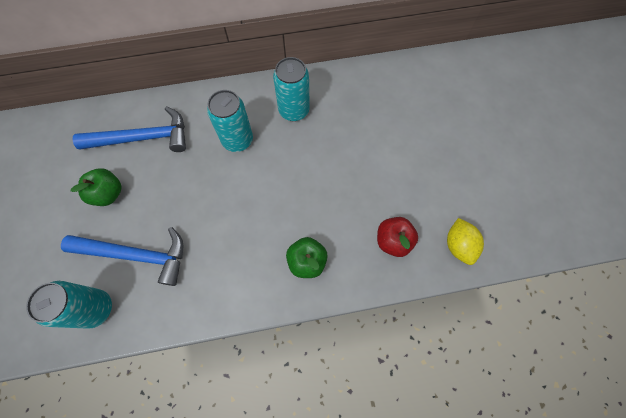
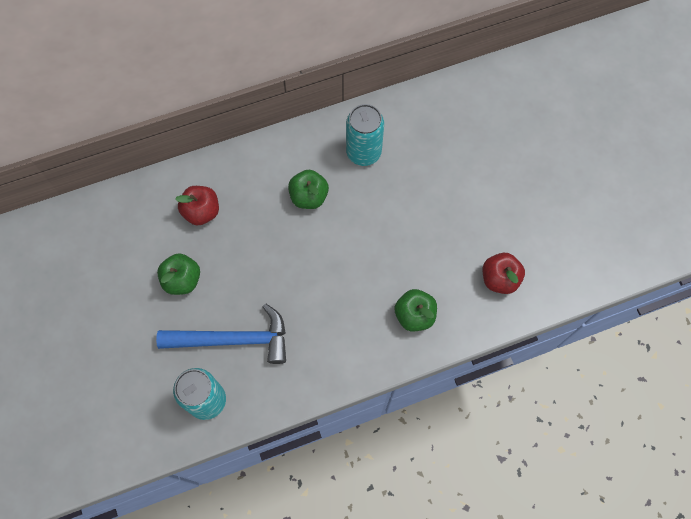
camera: 10 degrees left, 0 degrees up
(143, 138) = (202, 212): blue hammer -> red apple
(237, 140) = (309, 197): turquoise can -> green apple
(458, 245) = (567, 272): yellow lemon -> none

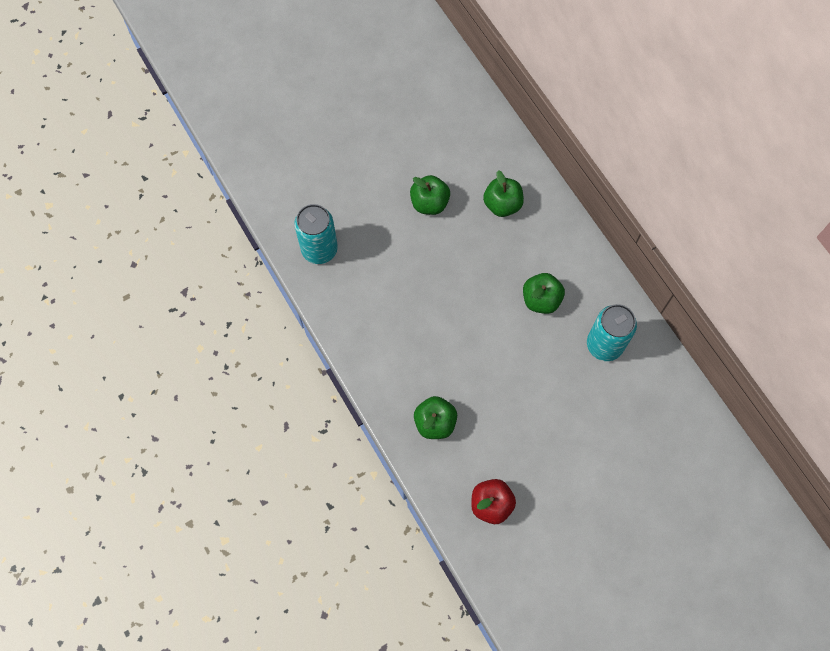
camera: 80 degrees right, 0 degrees up
(202, 212) = (502, 204): red apple -> green apple
(233, 340) = (379, 260): blue hammer -> none

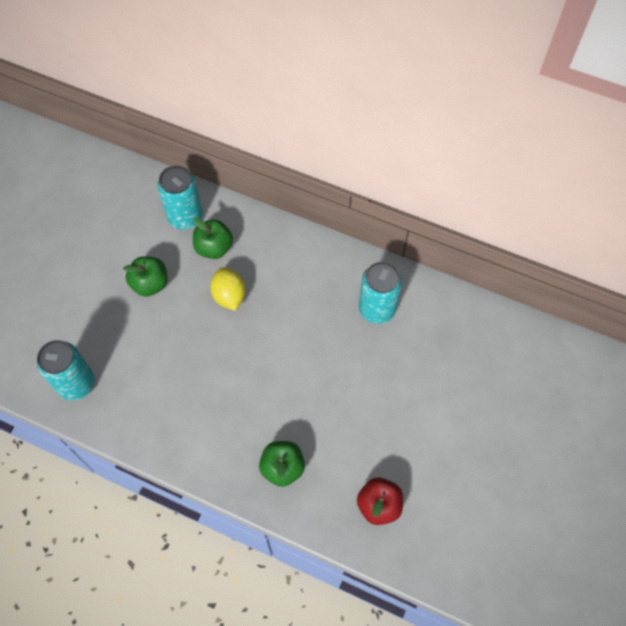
camera: 35 degrees left, 5 degrees down
(487, 254) = (229, 296): none -> yellow lemon
(496, 163) = (185, 217): none -> turquoise can
(541, 300) = (300, 305): green apple -> none

